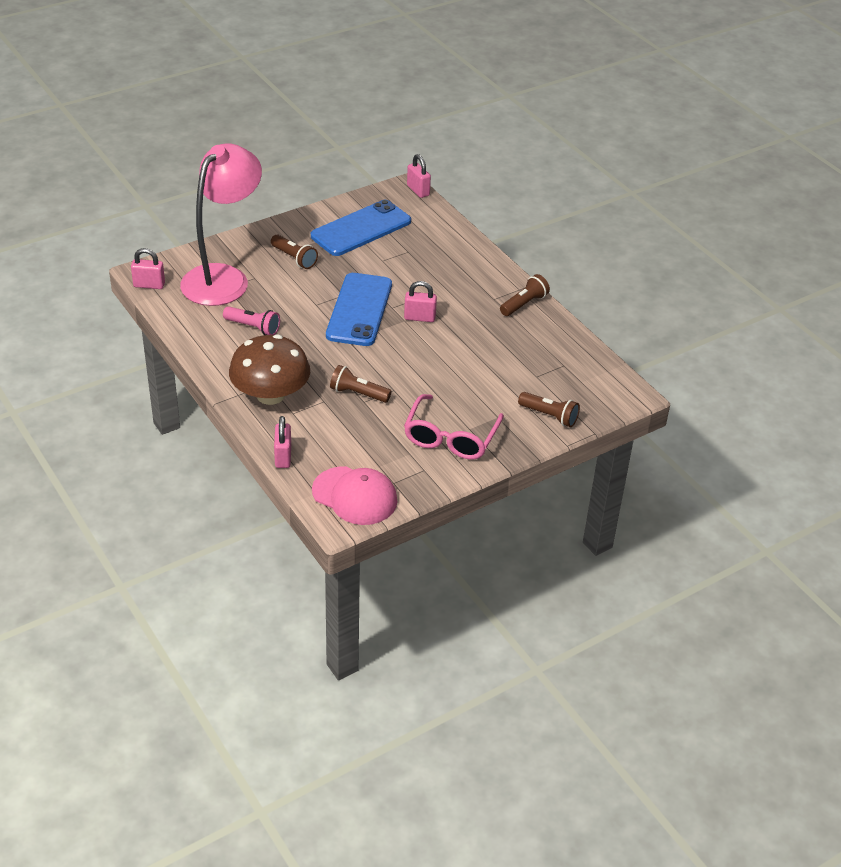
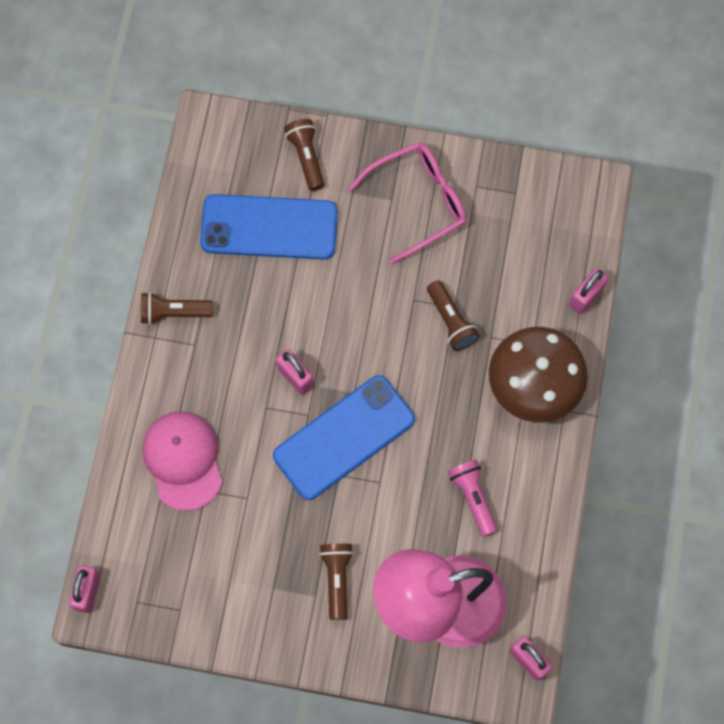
camera: 135 degrees left, 30 degrees up
(355, 496) = (561, 204): pink cap -> pink cap (183, 460)
(361, 229) = (218, 573): blue phone -> blue phone (269, 227)

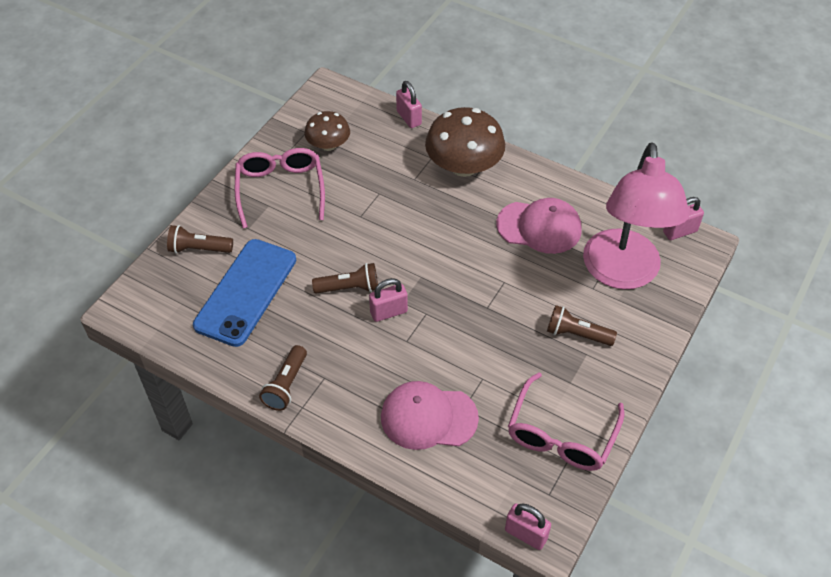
camera: 70 degrees left, 20 degrees down
(207, 596) = (561, 435): none -> pink glasses
(344, 437) = (456, 294): blue phone -> none
(451, 321) = (389, 198): brown flashlight -> brown flashlight (349, 288)
(473, 497) = (539, 227): pink flashlight -> pink cap
(505, 225) = (328, 145): none -> brown mushroom

